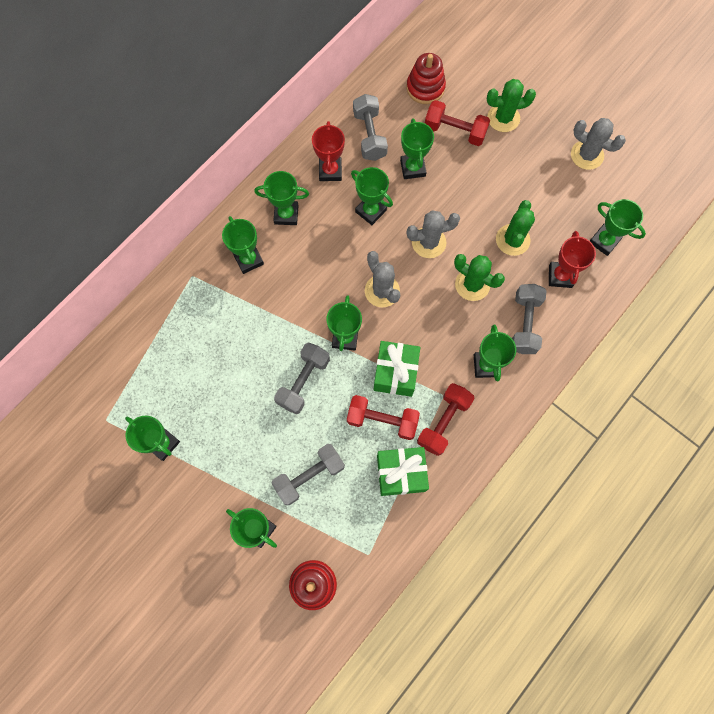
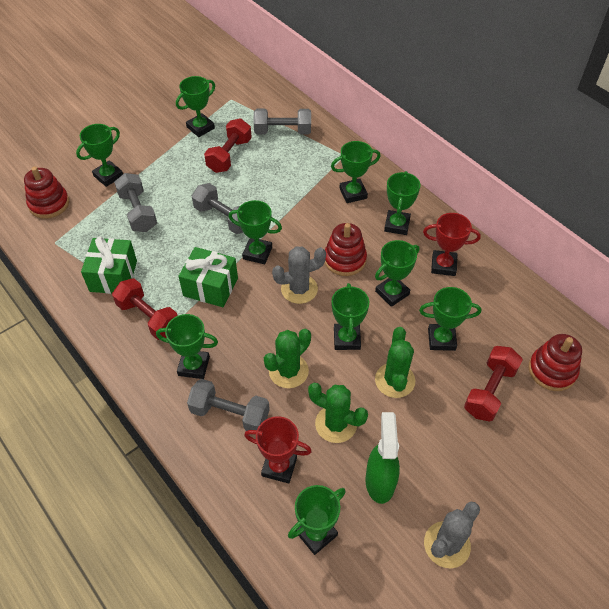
camera: 100 degrees right, 20 degrees down
(338, 256) = (345, 259): none -> red stacking toy
(369, 135) = (486, 305): grey dumbbell -> grey dumbbell (283, 132)
(382, 420) = (168, 269): red dumbbell -> red dumbbell (229, 155)
(428, 242) = (346, 339): grey cactus -> green trophy
(503, 118) = (508, 450): green cactus -> green cactus (395, 380)
(552, 202) = (380, 481): none -> green spray bottle

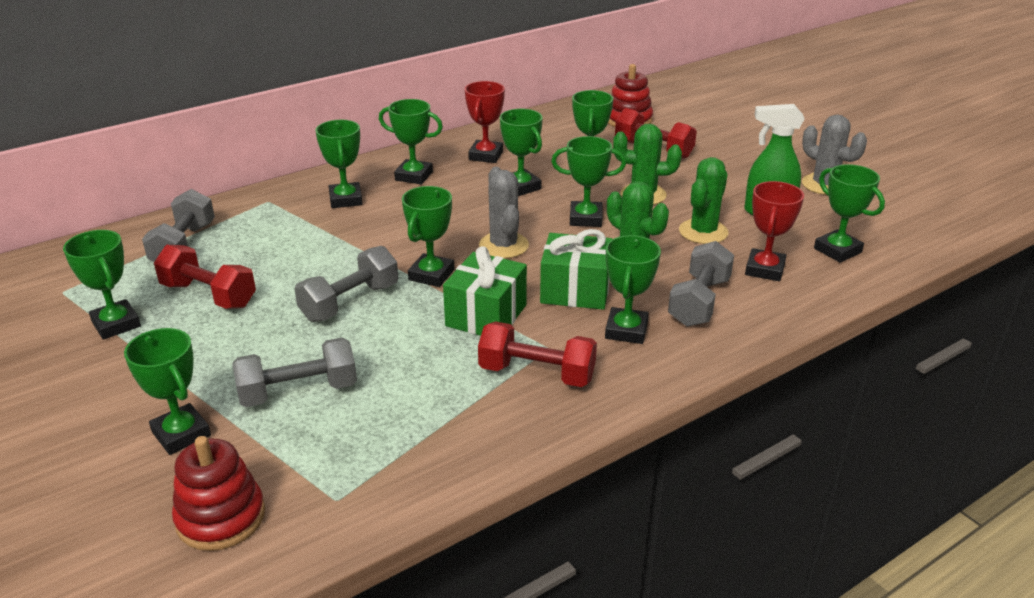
camera: 85 degrees left, 20 degrees down
(113, 276) = (442, 415): green gift -> green gift (575, 290)
(148, 317) = (537, 374): red dumbbell -> red dumbbell turned 60 degrees clockwise
(345, 259) = (461, 212): red stacking toy -> none

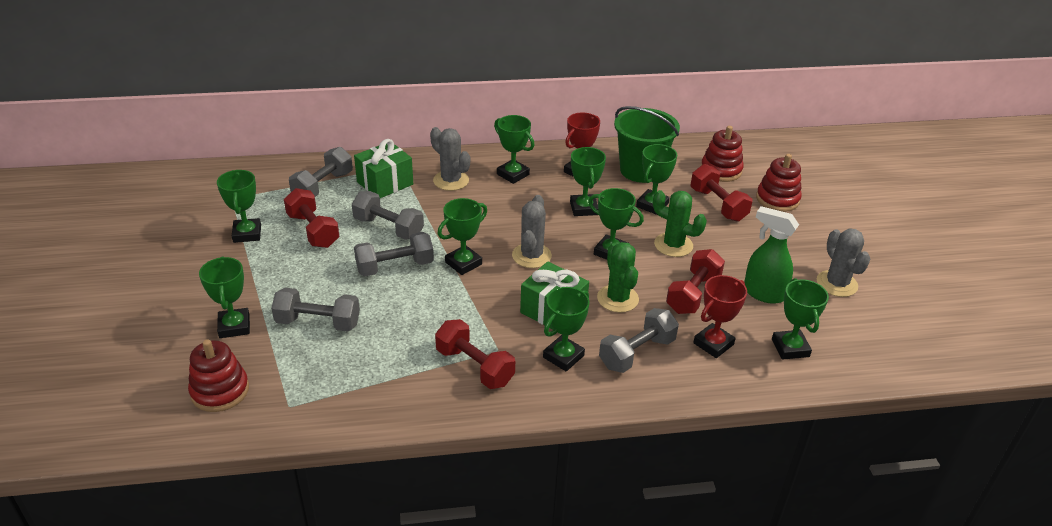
camera: 25 degrees right, 5 degrees up
(307, 265) = (388, 228): none -> grey dumbbell
(345, 199) = (451, 181): green trophy -> grey cactus
(486, 315) = (475, 309): green gift -> green gift (385, 183)
(549, 139) = (640, 170): none -> green bucket
(703, 232) = (693, 294): green cactus -> red dumbbell
(704, 131) = (777, 199): none -> red stacking toy

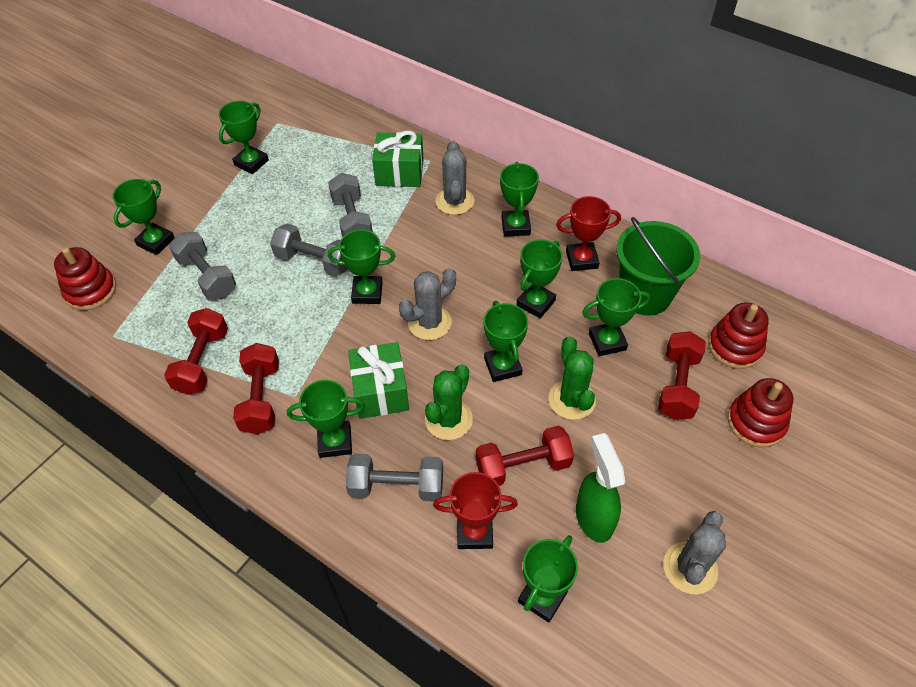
camera: 45 degrees right, 15 degrees up
(313, 230) = (296, 188): red dumbbell -> red dumbbell (202, 361)
(323, 186) = (351, 148): grey dumbbell -> none

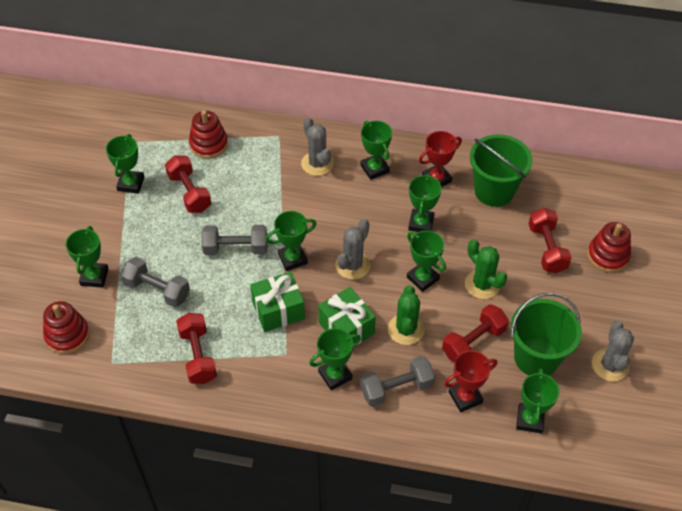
camera: 25 degrees left, 0 degrees up
(261, 398) = (261, 365): red dumbbell -> red dumbbell (189, 192)
(352, 220) = (245, 205): grey dumbbell -> none
(399, 172) = (260, 153): green gift -> green gift (278, 310)
(593, 518) = (536, 357): green spray bottle -> green bucket
(607, 342) = (485, 234): green trophy -> none
(735, 347) = (571, 208): red stacking toy -> red stacking toy (208, 144)

